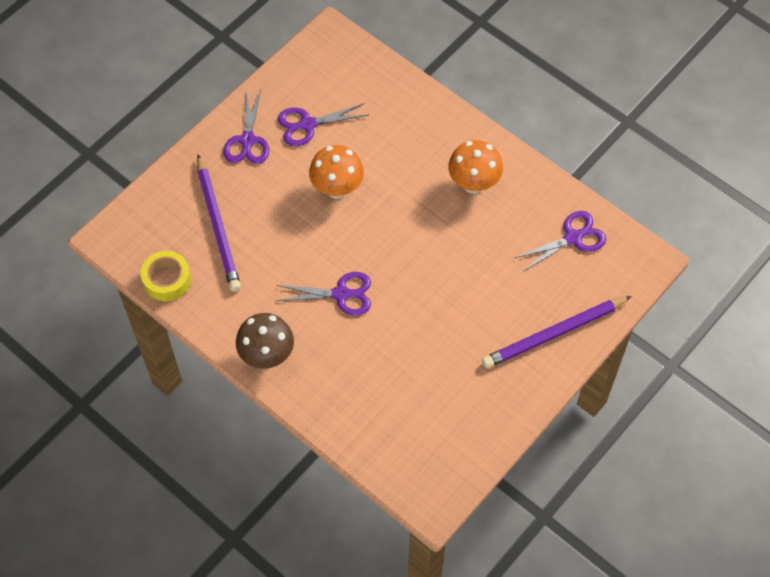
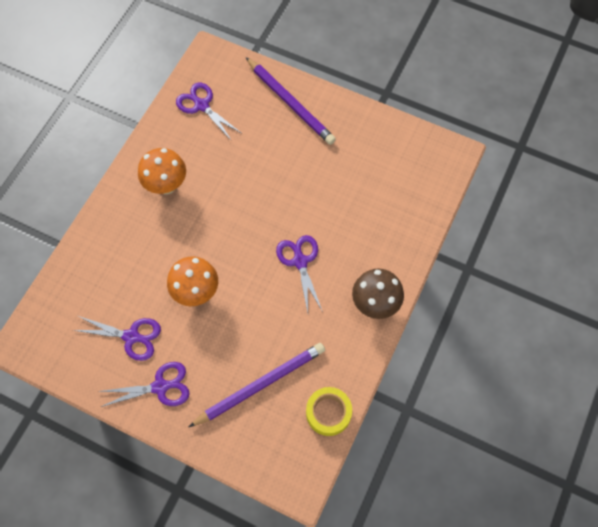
camera: 105 degrees left, 5 degrees up
(307, 124) = (131, 337): purple scissors -> purple scissors turned 45 degrees counterclockwise

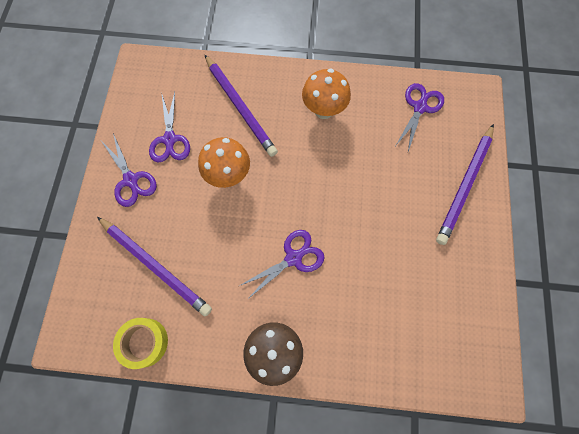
camera: 70 degrees right, 5 degrees up
(126, 258) = (240, 107): none -> purple pencil

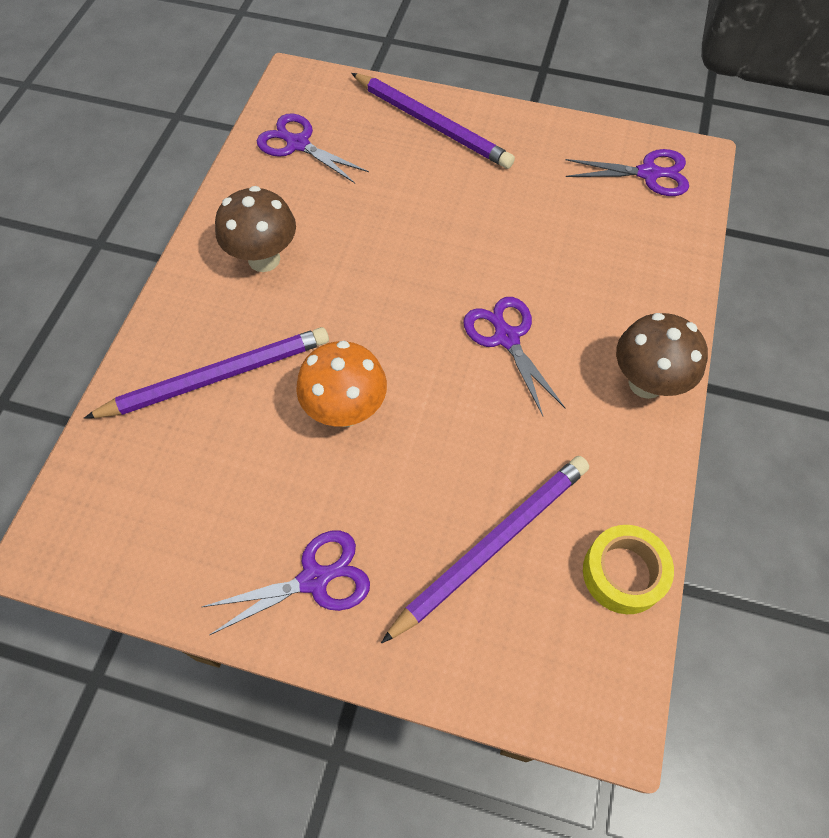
camera: 80 degrees left, 10 degrees down
(170, 139) = (247, 501): purple scissors -> purple scissors (648, 173)
(323, 110) = (264, 259): orange mushroom -> brown mushroom

